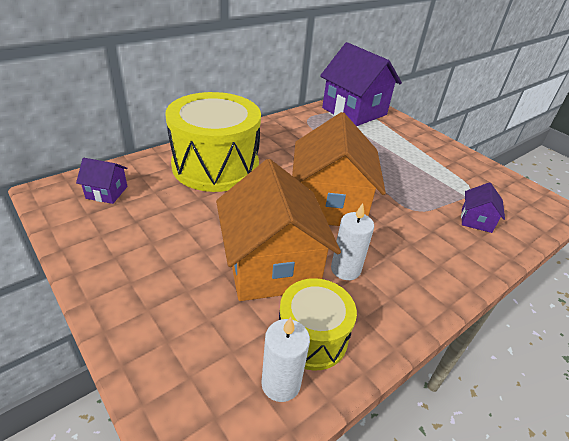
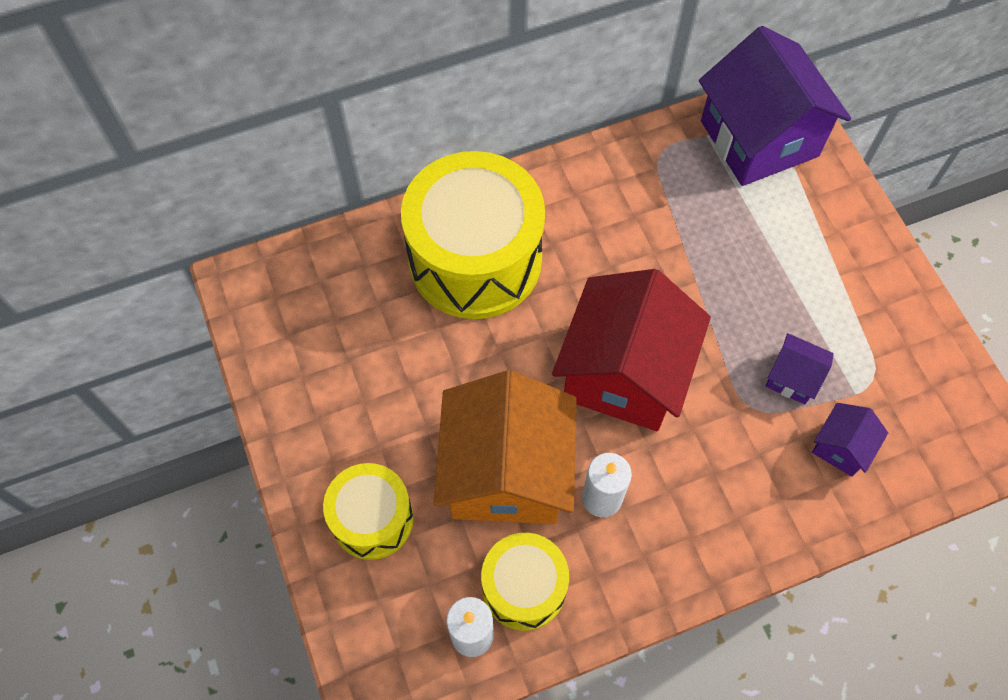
camera: 20 degrees right, 25 degrees up
(107, 192) = (315, 295): purple house -> purple house (792, 377)
(171, 313) = (372, 519): none -> yellow drum
(330, 204) = (624, 374): orange house -> red house

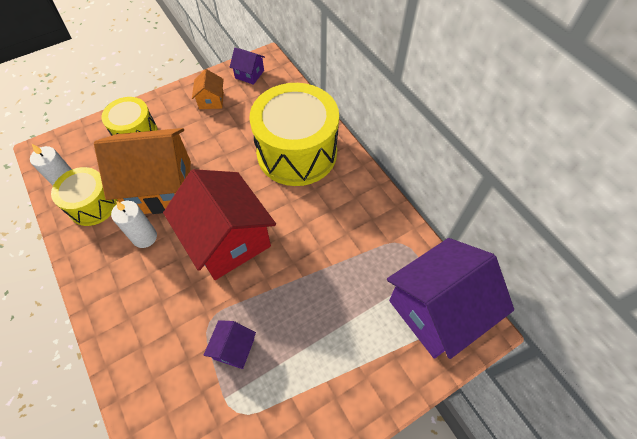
camera: 80 degrees right, 5 degrees down
(322, 383) = (211, 100): none -> orange house
(624, 374) = (228, 240): red house -> red house turned 45 degrees clockwise
(841, 447) = (180, 388): purple house -> purple house (249, 74)

